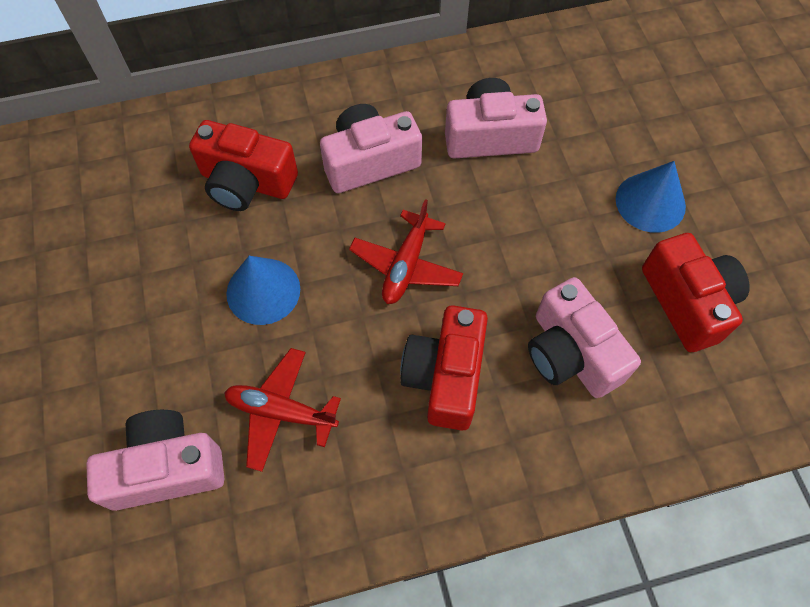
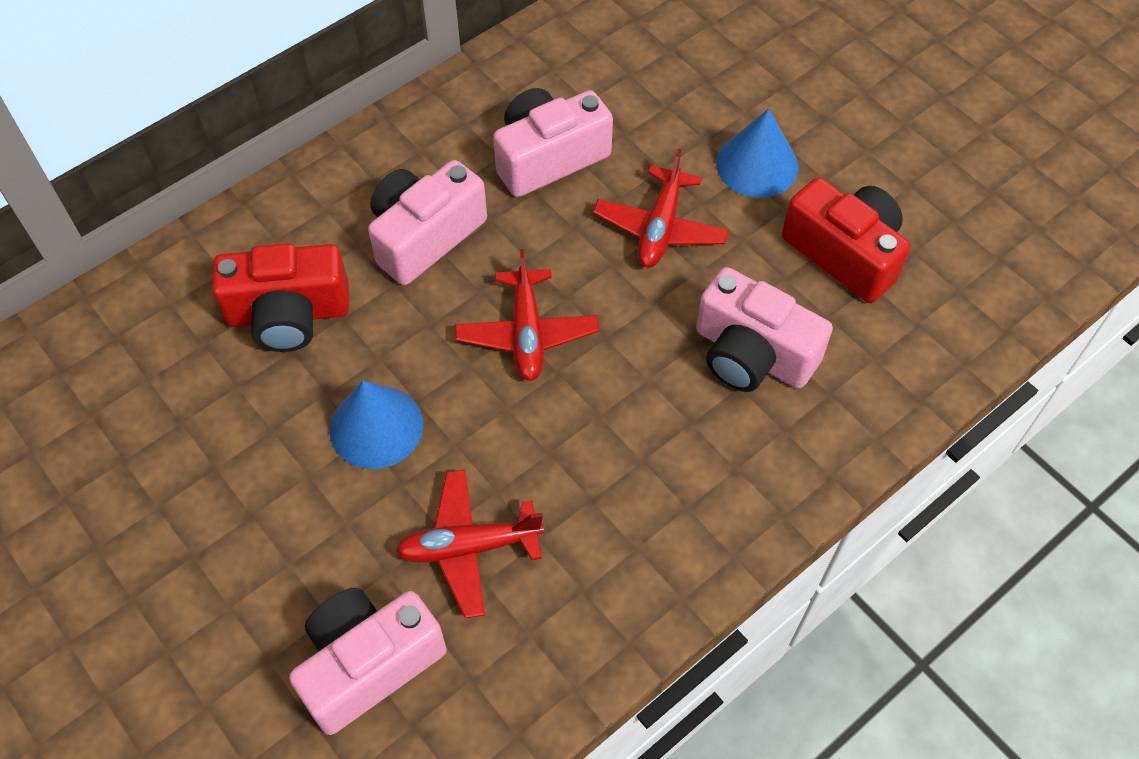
camera: 25 degrees left, 5 degrees down
(445, 376) = (631, 433): red camera -> none
(548, 223) = (660, 228): none -> red plane

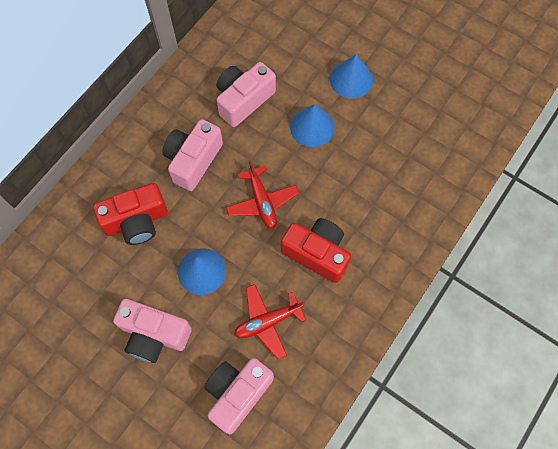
camera: 15 degrees left, 10 degrees up
(660, 228) = (312, 127): red plane -> blue cone
(752, 354) = (376, 185): pink camera -> pink camera (154, 334)
(844, 253) = (407, 119): red camera -> red camera (317, 253)

